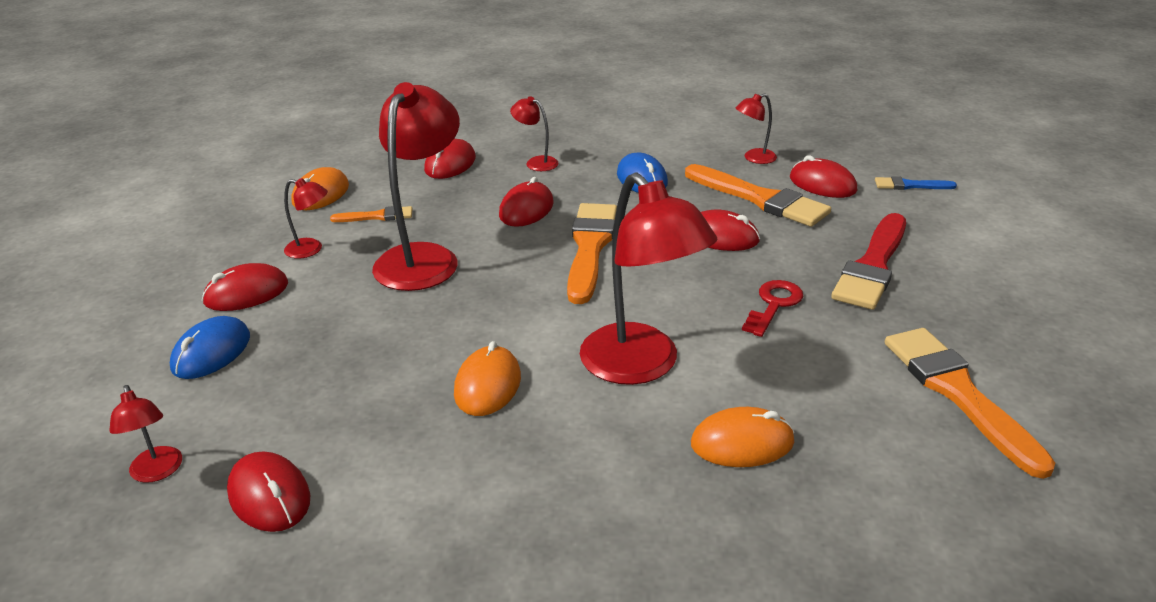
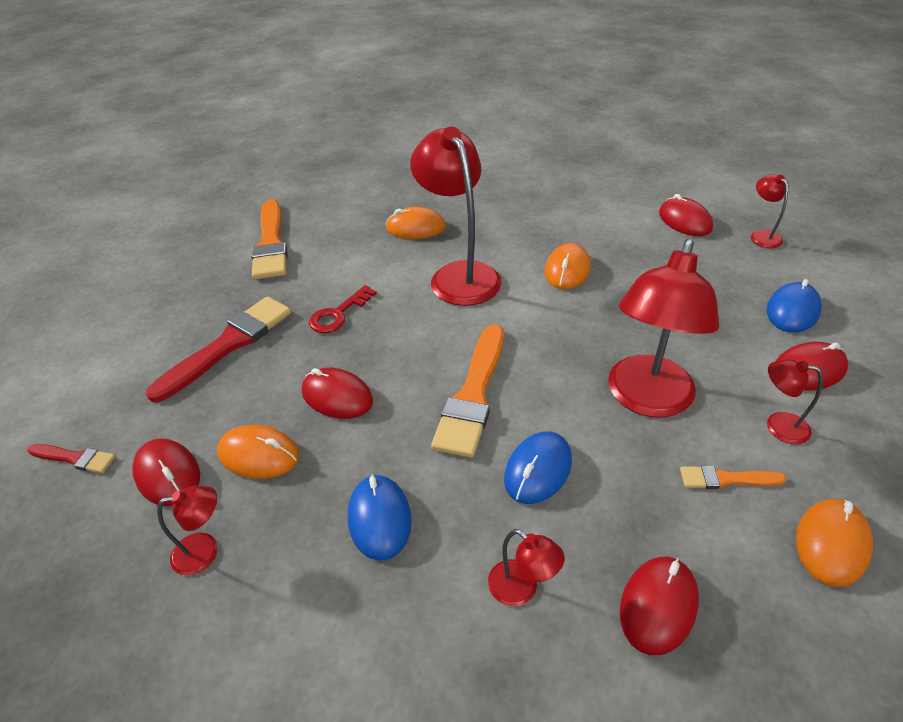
camera: 170 degrees left, 10 degrees up
(526, 209) = (538, 470): red mouse -> blue mouse
(760, 199) = (259, 455): orange brush -> orange mouse
(910, 185) = (75, 458): blue brush -> red brush

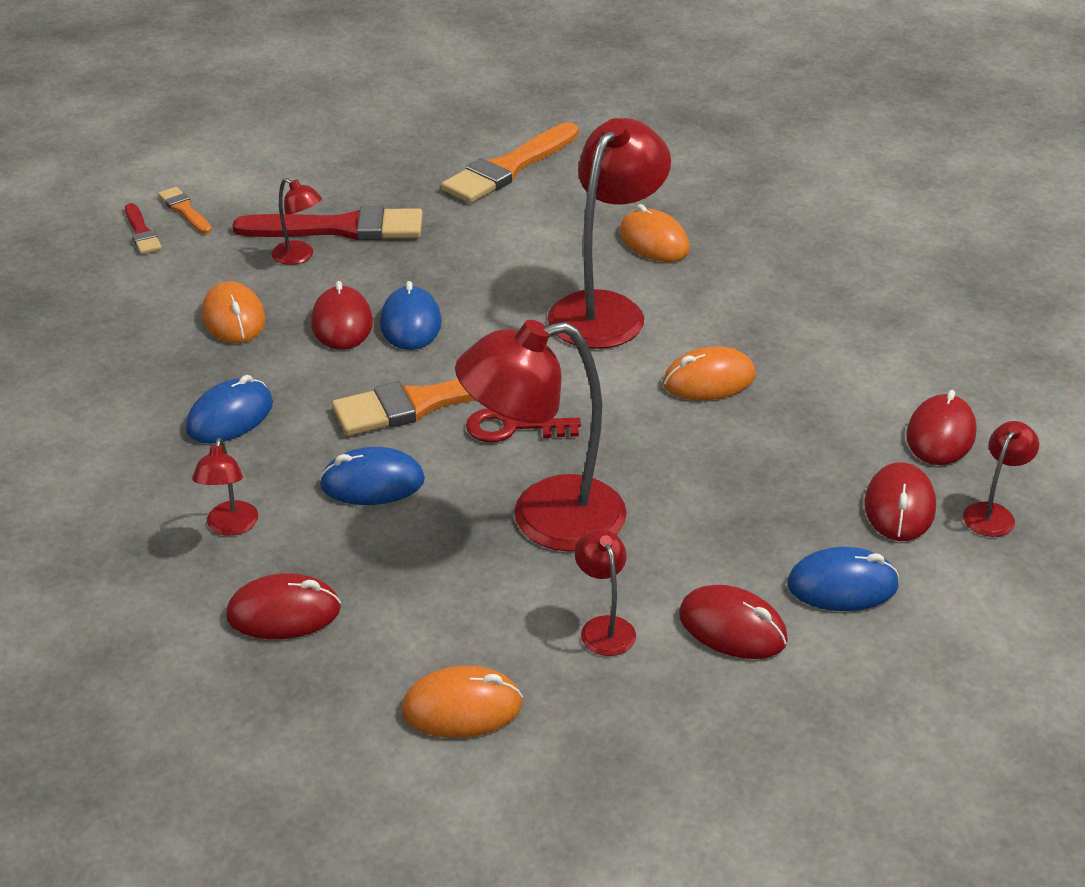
camera: 50 degrees right, 5 degrees down
(168, 474) = (170, 285): red mouse -> red mouse (899, 507)
(205, 551) = (119, 346): red lamp -> red lamp (299, 256)
(338, 314) = (451, 266): red key -> red key (512, 428)
(377, 362) = (410, 323): none -> blue mouse
(726, 479) = (482, 610): orange brush -> orange brush (184, 210)

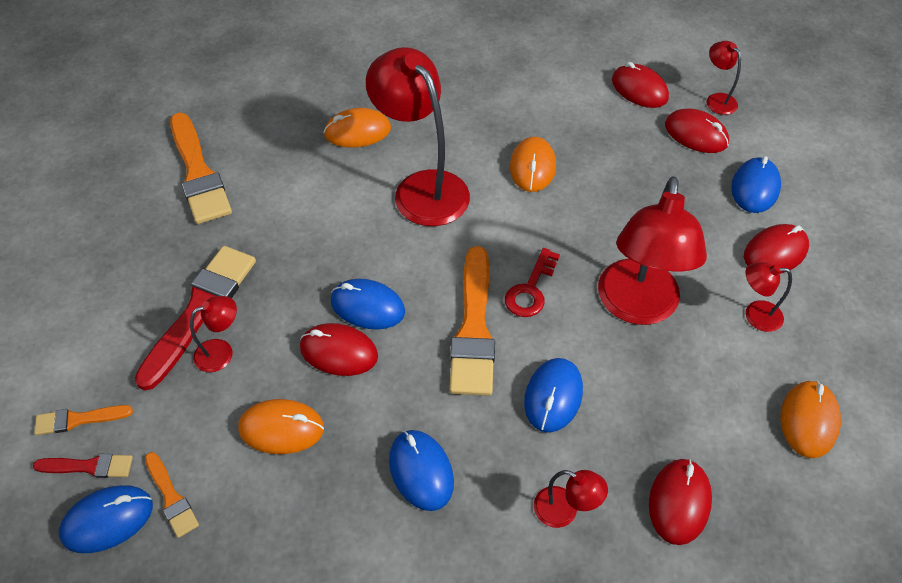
camera: 65 degrees left, 15 degrees up
(96, 260) = (107, 520): none -> blue mouse
(132, 284) = (171, 497): none -> orange brush

